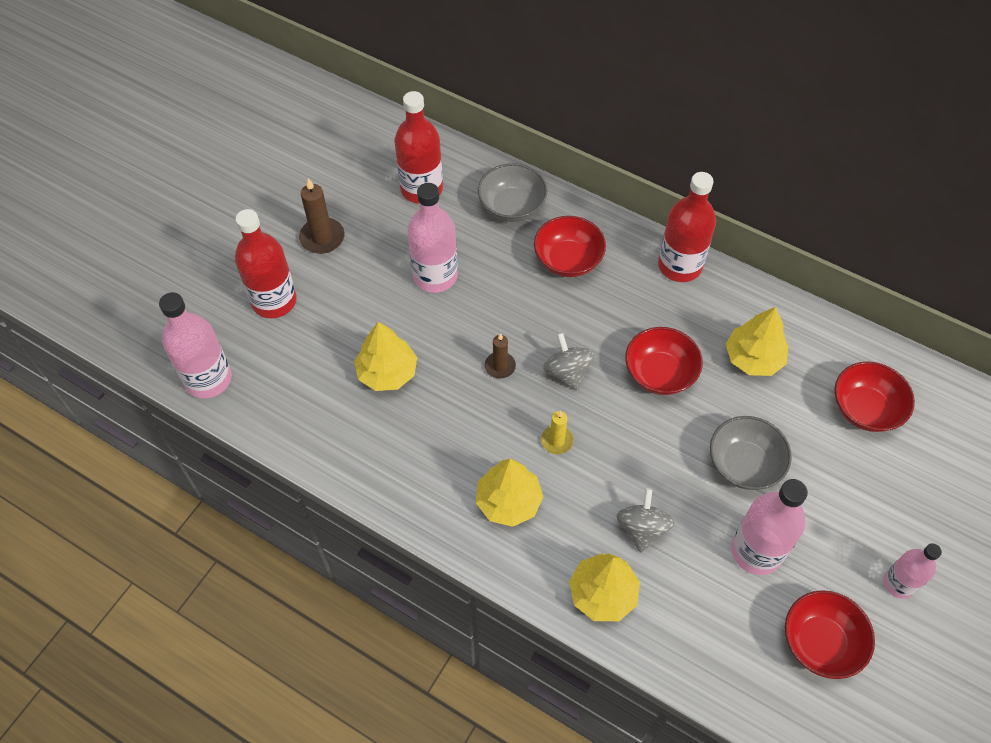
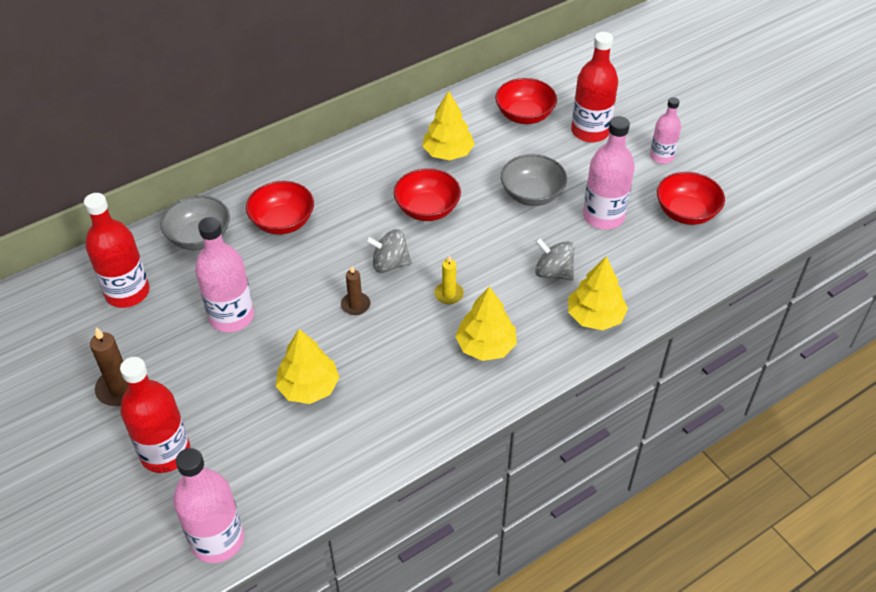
camera: 65 degrees left, 10 degrees down
(680, 265) = (338, 159): red bottle -> red bottle (590, 131)

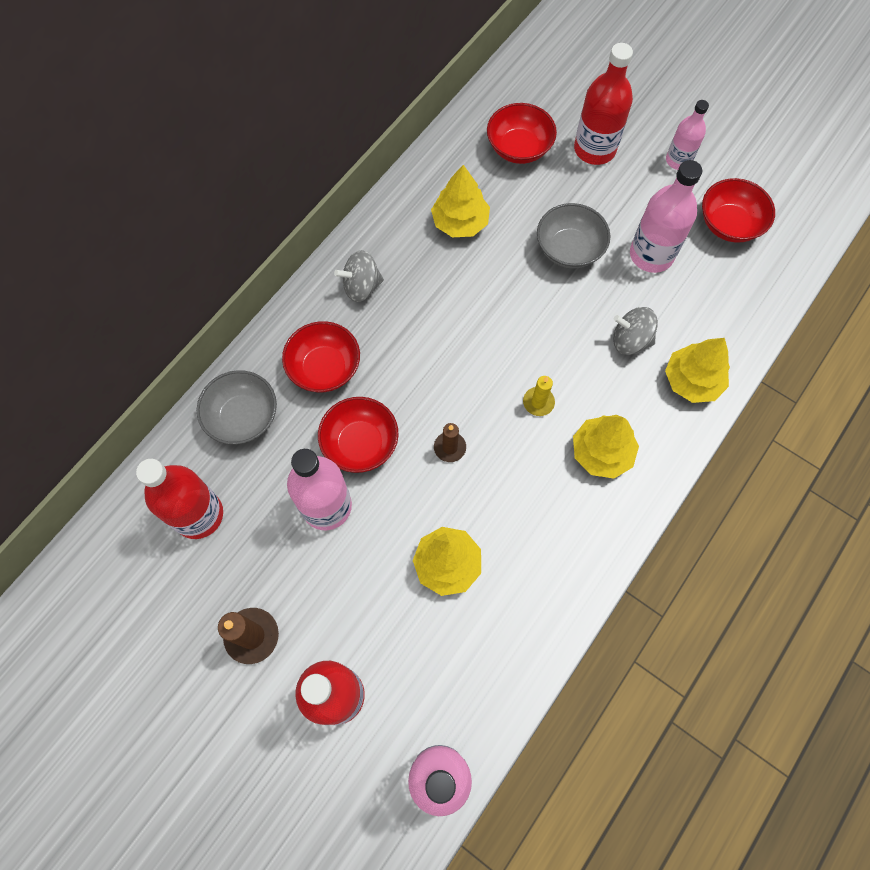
camera: 20 degrees left, 20 degrees up
(390, 264) = (462, 384): grey spinning top -> grey spinning top (361, 287)
(427, 209) = (470, 302): red bowl -> red bowl (360, 443)

